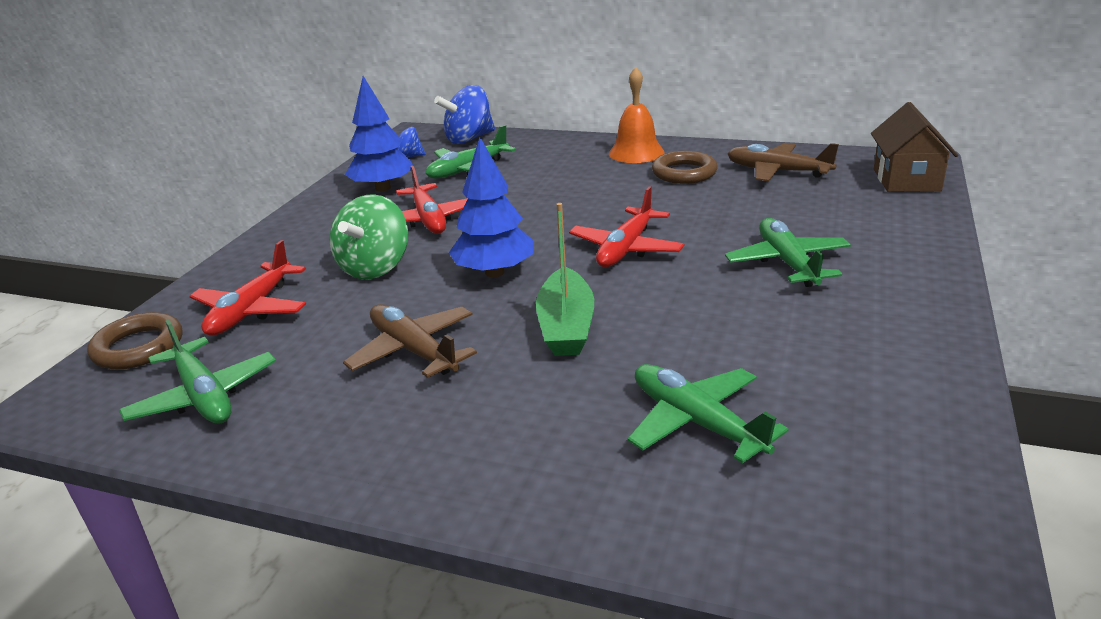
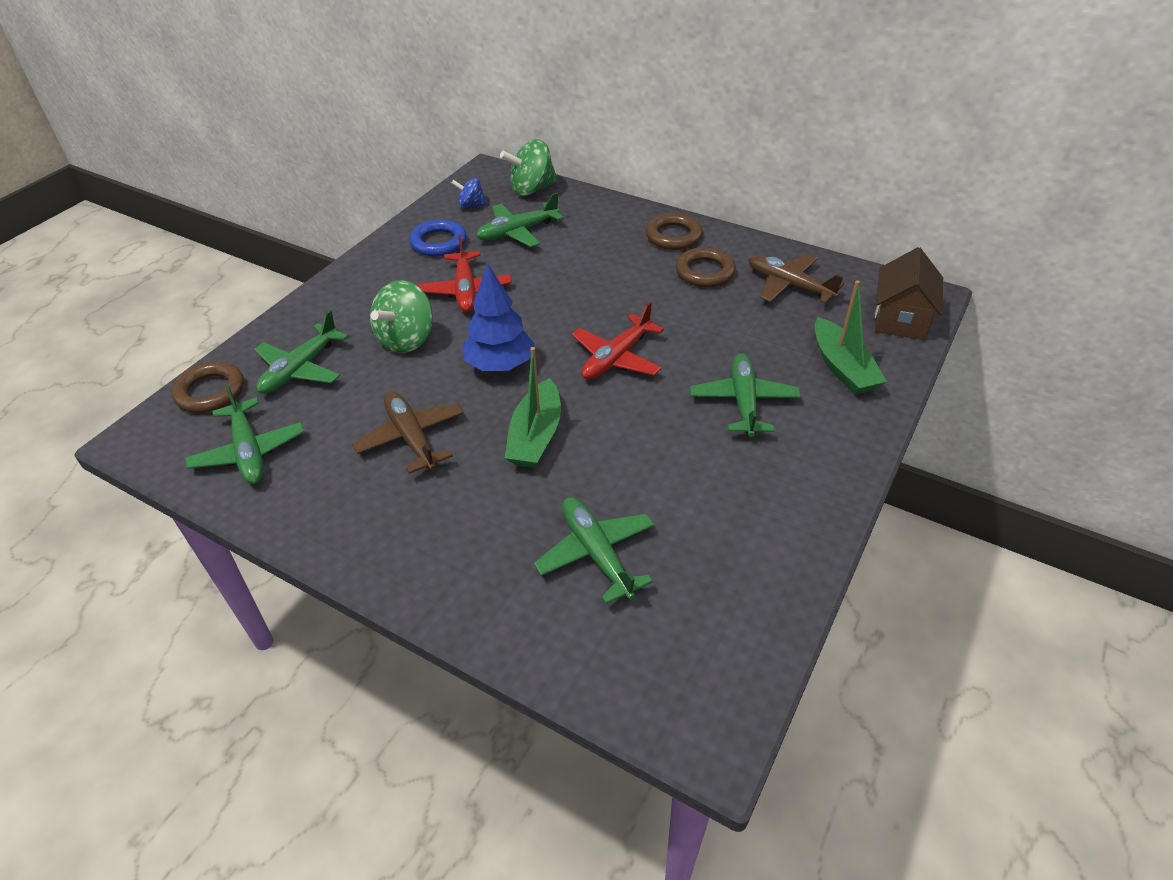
camera: 10 degrees right, 15 degrees up
(251, 310) = (300, 369): red plane -> green plane
(383, 188) = (438, 242): blue tree -> blue ring
(469, 139) = (531, 189): blue spinning top -> green spinning top
(636, 152) = (673, 236): orange bell -> brown ring
(874, 222) = (842, 368): none -> green boat

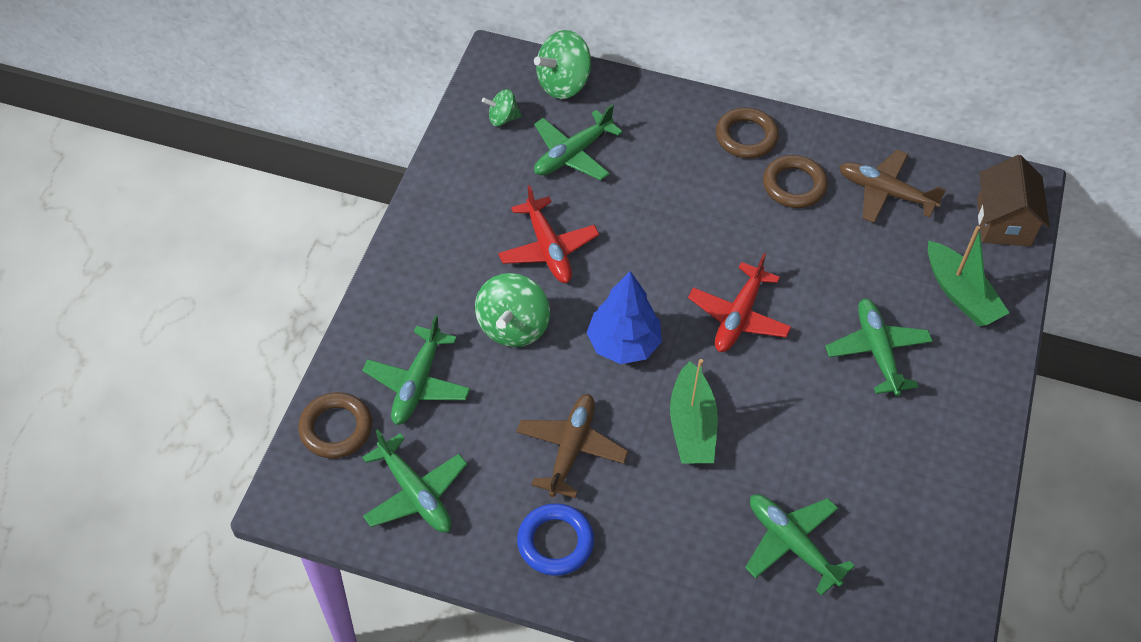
camera: 15 degrees left, 10 degrees up
(411, 437) = (571, 449): brown plane -> brown plane turned 60 degrees clockwise
(438, 242) = (489, 183): blue ring -> blue ring (555, 542)
(471, 205) = (502, 118): blue spinning top -> green spinning top

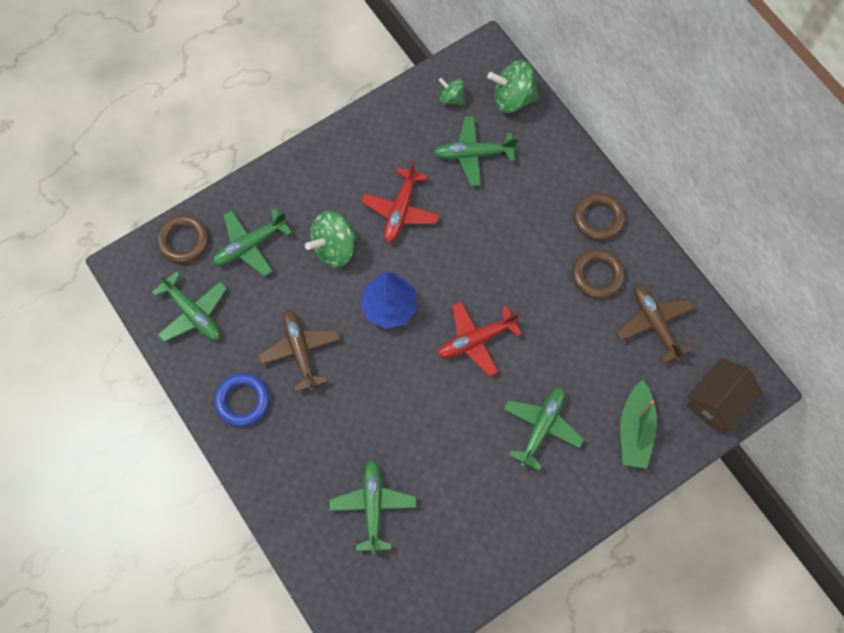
camera: 40 degrees right, 15 degrees up
(415, 493) = (193, 313): green plane -> green plane turned 45 degrees counterclockwise
(571, 449) = (300, 351): brown plane -> brown plane turned 75 degrees counterclockwise
(692, 426) = (382, 389): green boat -> none

